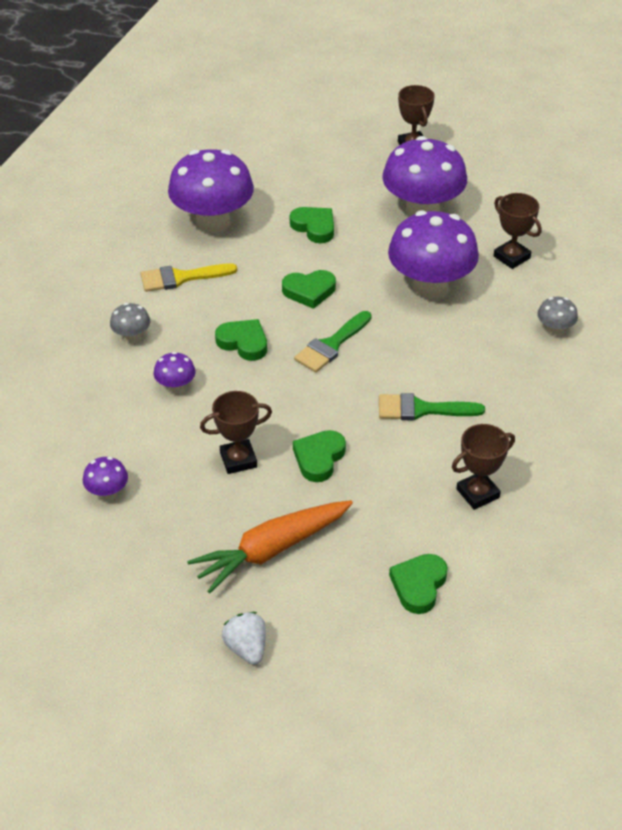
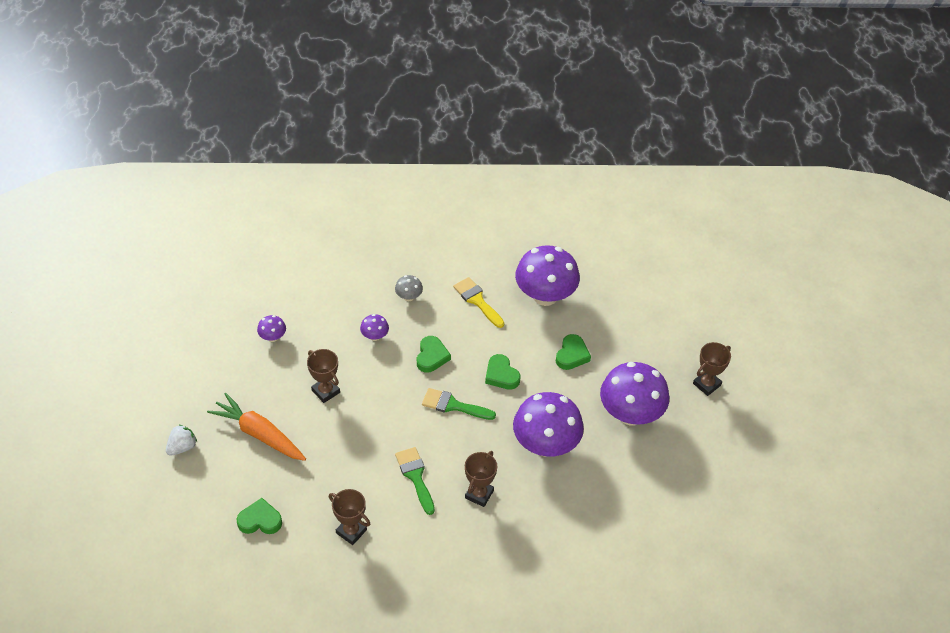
camera: 65 degrees right, 5 degrees up
(319, 458) = (345, 433): green heart -> none
(511, 257) = (607, 487): brown trophy -> brown trophy (479, 494)
(555, 329) = (538, 537): grey mushroom -> none

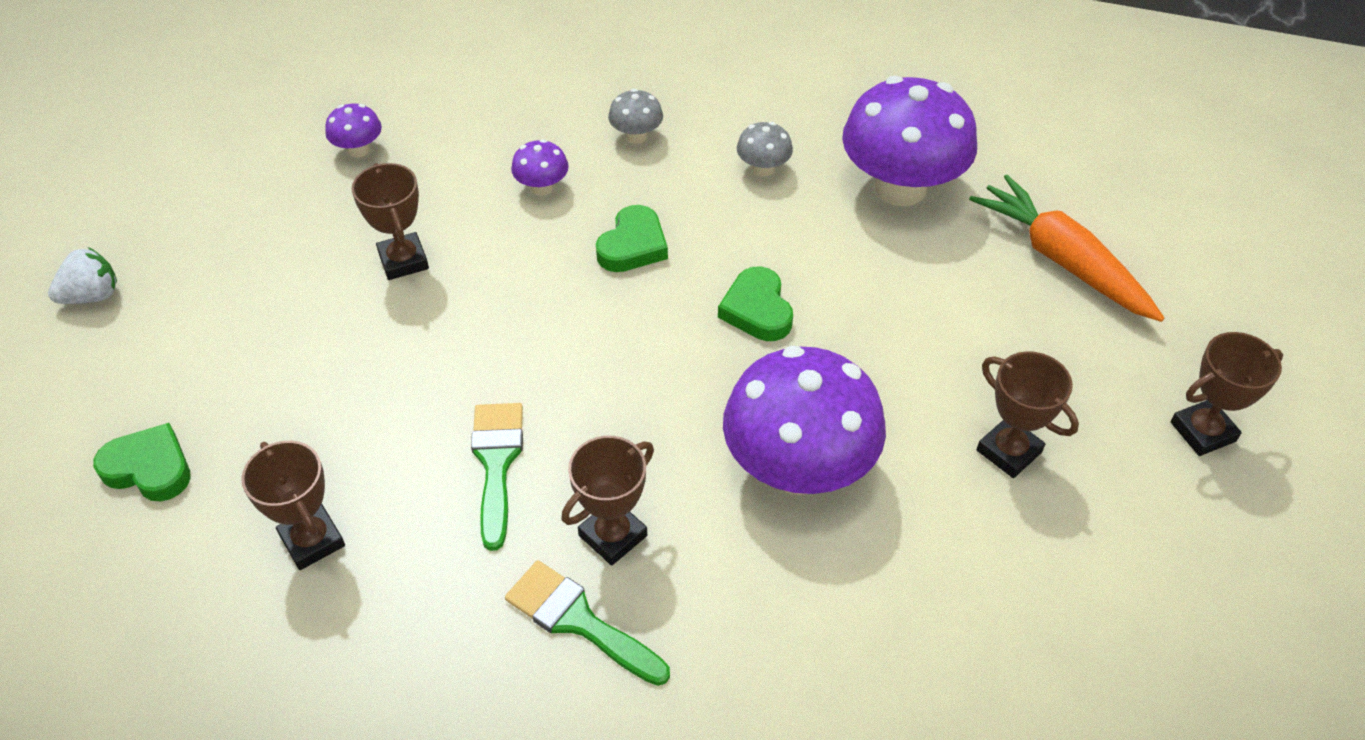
camera: 20 degrees right, 0 degrees up
(259, 434) = (241, 306): orange carrot -> orange carrot (1062, 260)
(453, 405) = (635, 344): green brush -> green brush (579, 621)
(477, 300) = (763, 169): yellow brush -> grey mushroom
(572, 355) = (918, 305): green heart -> none
(630, 414) = (1009, 451): purple mushroom -> brown trophy

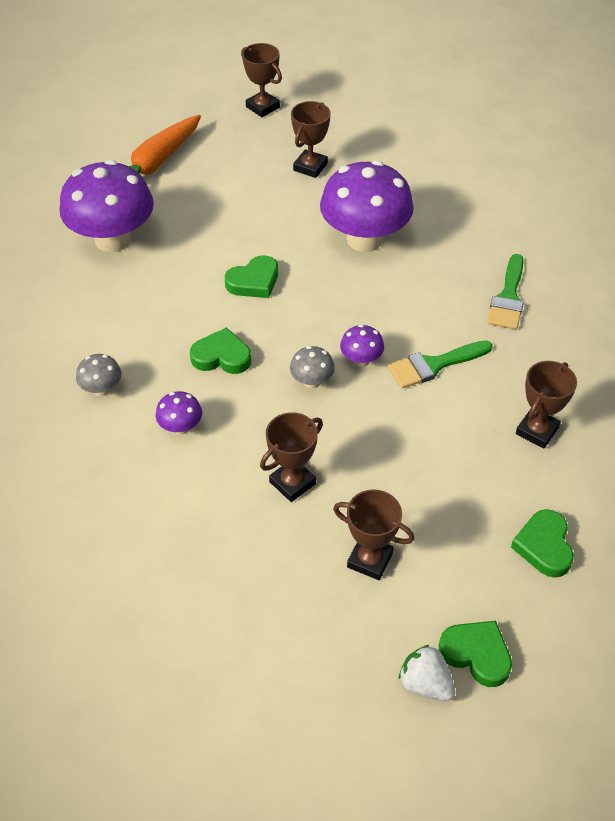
camera: 110 degrees left, 0 degrees up
(84, 349) = (476, 654): none -> green heart
(359, 150) = (179, 571): purple mushroom -> purple mushroom (361, 360)
(613, 535) = (450, 300): brown trophy -> brown trophy (370, 560)
(763, 169) = (116, 309): grey mushroom -> grey mushroom (312, 381)

